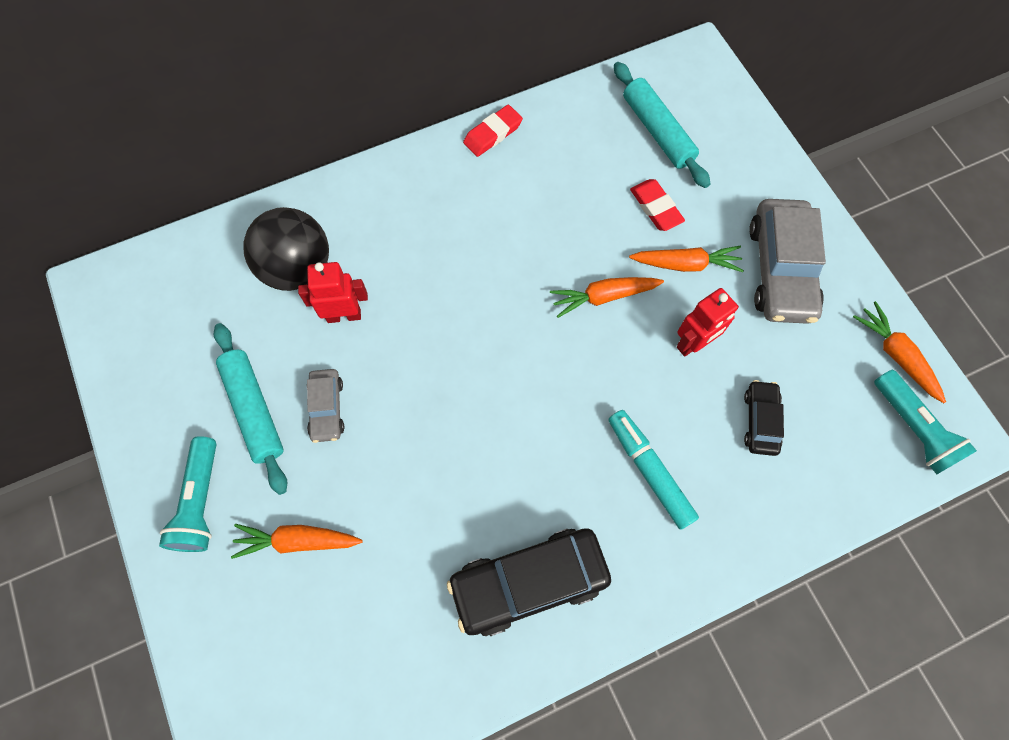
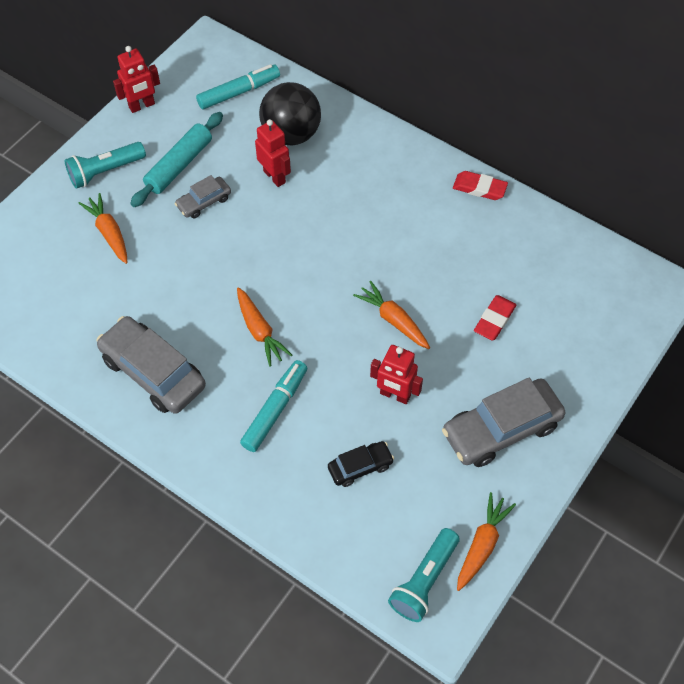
camera: 60 degrees right, 10 degrees down
(131, 409) = (142, 106): none -> red robot
(195, 291) = (239, 92): none -> turquoise marker
(529, 582) = (153, 372): black car -> grey car
(657, 131) = (565, 291): turquoise rolling pin -> none
(686, 264) = (459, 362): orange carrot -> orange carrot (260, 331)

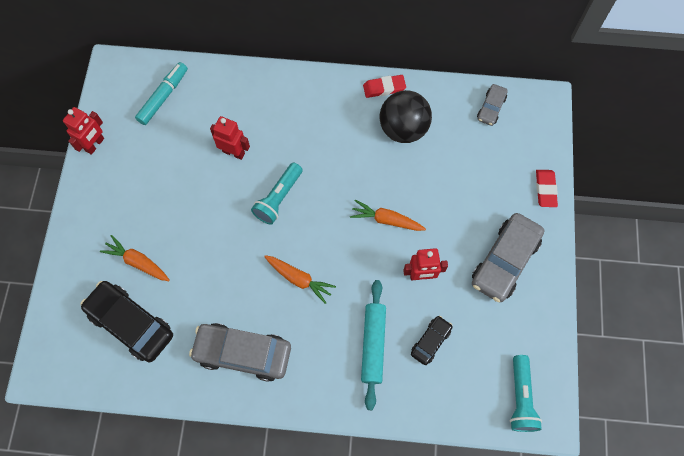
camera: 30 degrees left, 10 degrees up
(63, 286) = (131, 323): none -> black car
(105, 171) = (101, 213): turquoise flashlight -> turquoise flashlight (278, 198)
(179, 165) = (156, 179): turquoise rolling pin -> turquoise rolling pin (373, 345)
(204, 202) = (194, 199): grey car -> grey car (491, 108)
(275, 409) = (347, 332): turquoise marker -> none
(291, 134) = (224, 112): black ball -> black ball (403, 129)
(482, 544) = (541, 350): orange carrot -> none
(494, 320) = (453, 183): red eraser -> red eraser (545, 189)

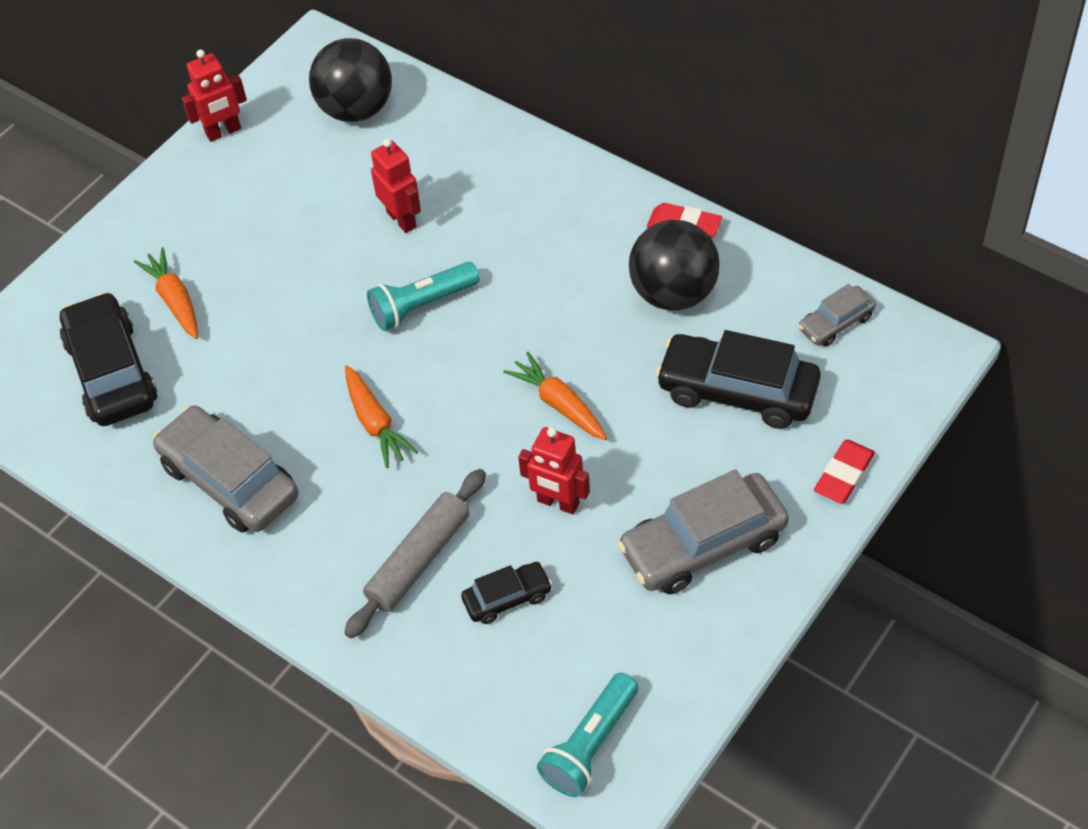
camera: 35 degrees right, 15 degrees down
(163, 97) = (356, 109): turquoise marker -> black ball
(373, 345) = (418, 560): turquoise rolling pin -> grey rolling pin
(468, 168) = (737, 391): none -> black car

